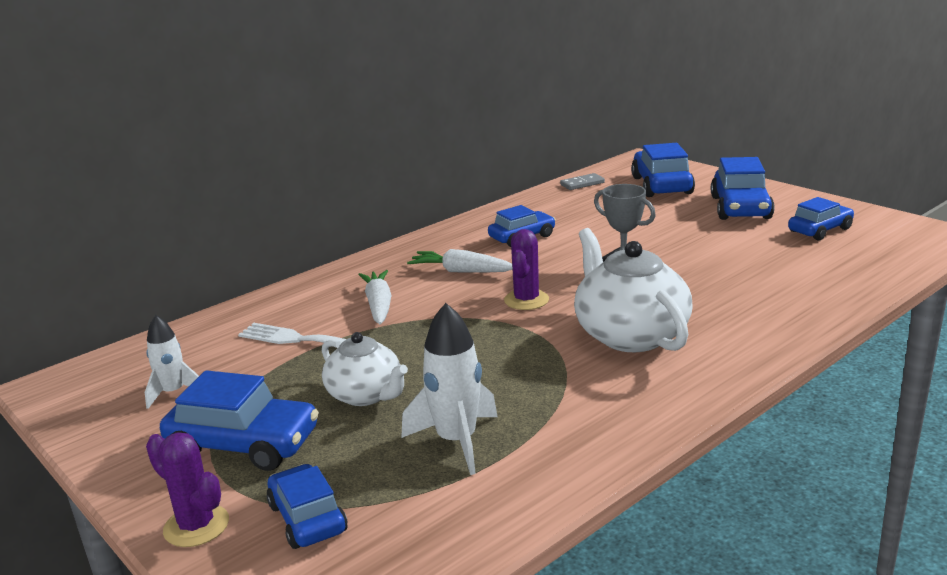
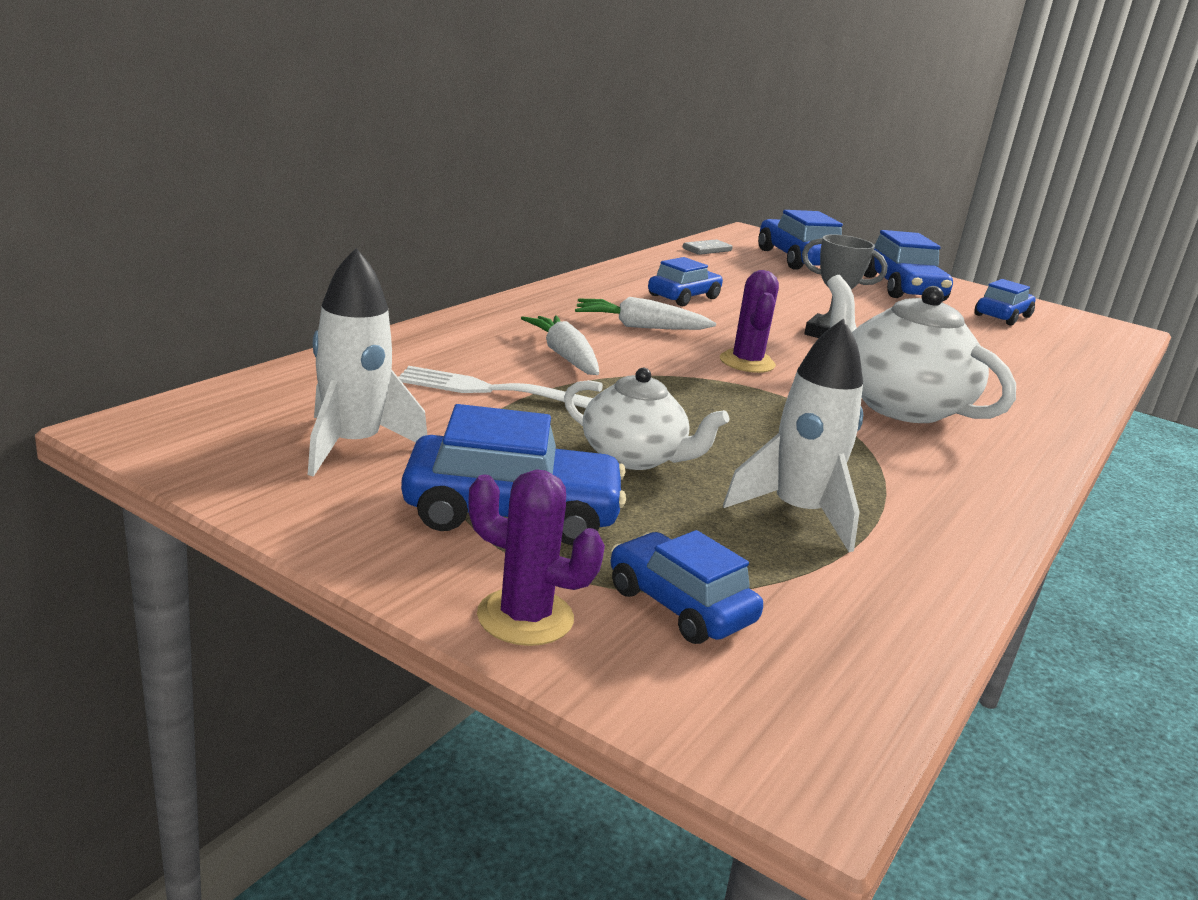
camera: 20 degrees left, 0 degrees up
(173, 392) = (352, 445): white rocket -> white rocket, size x1.57

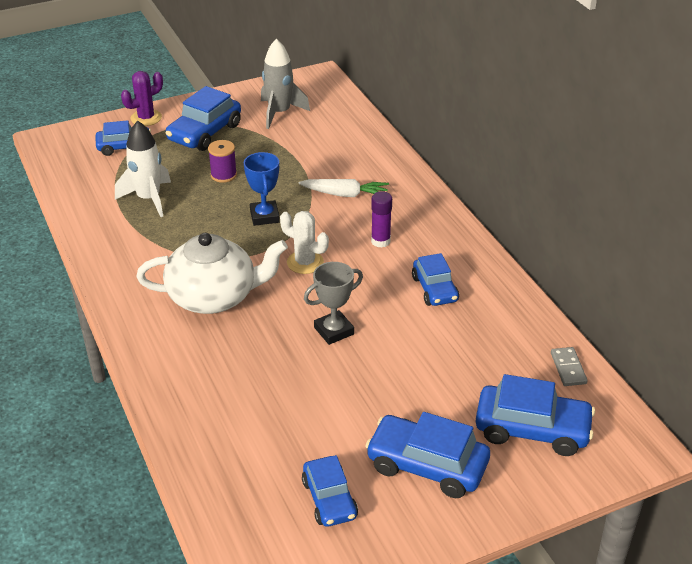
camera: 125 degrees right, 15 degrees up
(352, 445) = (280, 113): white rocket -> grey rocket
(486, 389) = (315, 157): white fork -> none
(634, 457) = (223, 175): white teapot -> purple spool
(639, 327) = (380, 241): white carrot -> purple glue stick
(694, 402) = (264, 216): none -> blue trophy
(747, 362) = (305, 262): purple cactus -> white cactus

